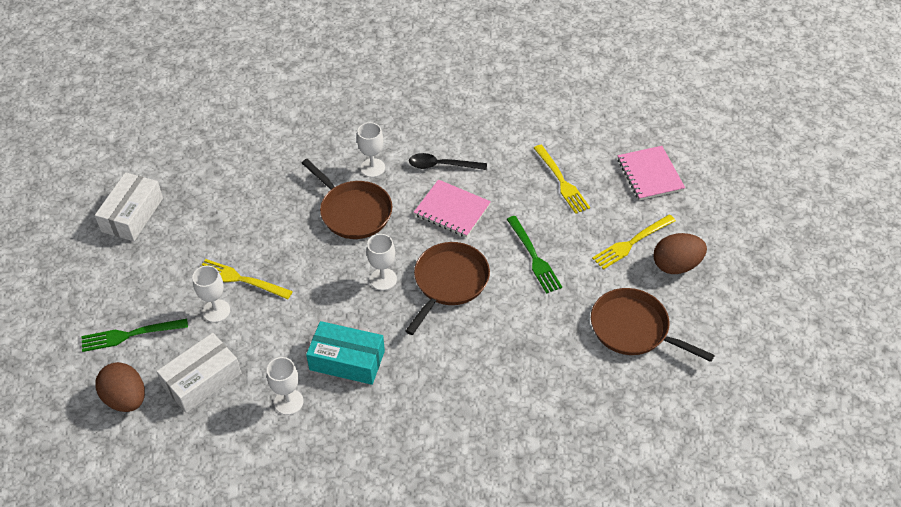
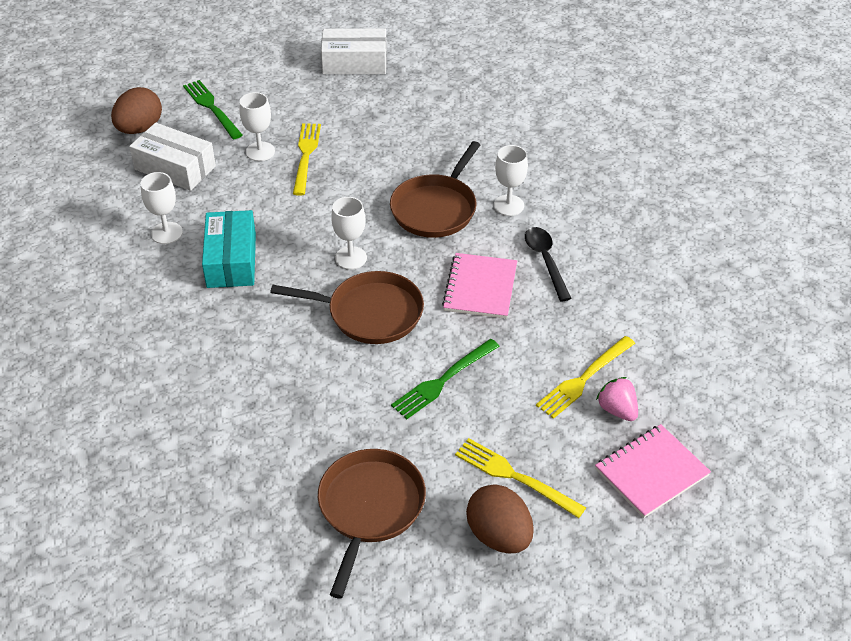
camera: 70 degrees right, 5 degrees down
(594, 173) = (617, 410): none -> pink strawberry

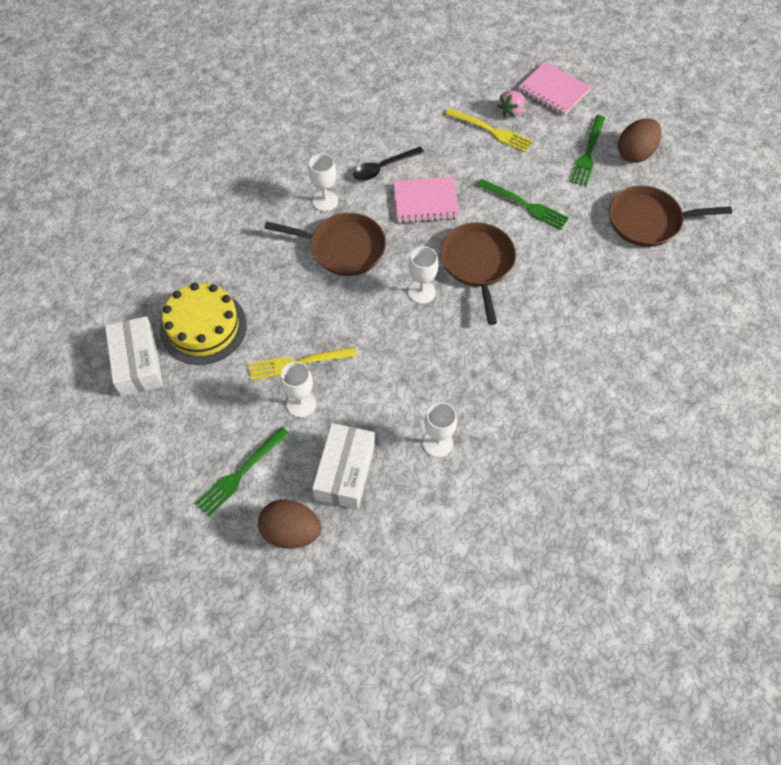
camera: 105 degrees left, 15 degrees up
(231, 260) = (454, 378): turquoise box -> none
(376, 103) = (203, 327): none -> yellow cake
(514, 476) = (588, 154): yellow fork -> green fork

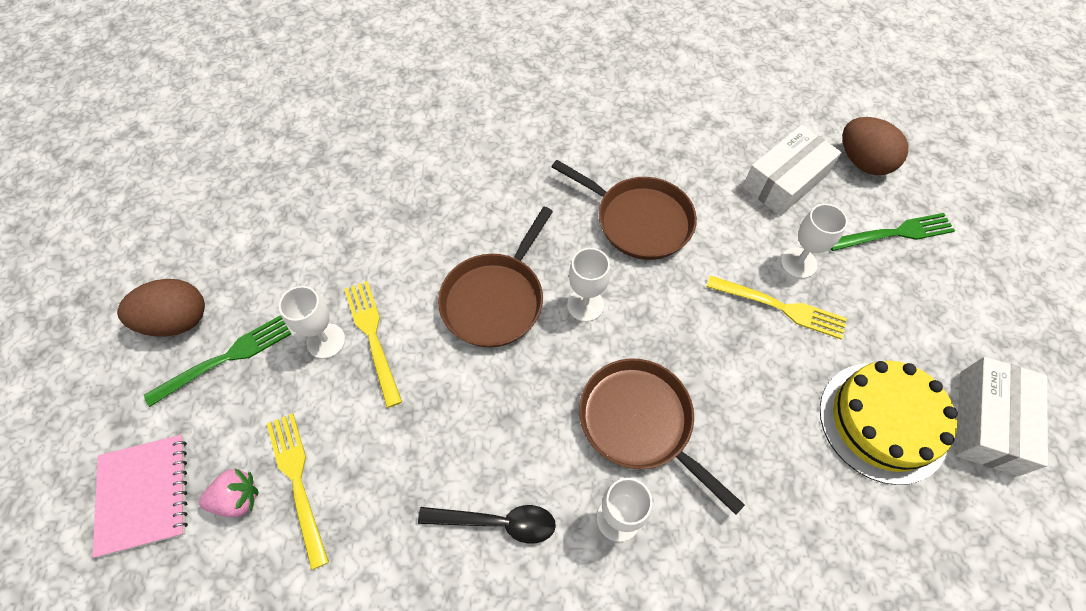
camera: 145 degrees left, 0 degrees up
(425, 201) = (484, 424): pink notebook -> none
(438, 443) = (680, 157): white goblet -> white goblet (326, 341)
(526, 205) = (372, 336): green fork -> yellow fork
(648, 221) = (270, 233): brown pan -> brown pan (639, 220)

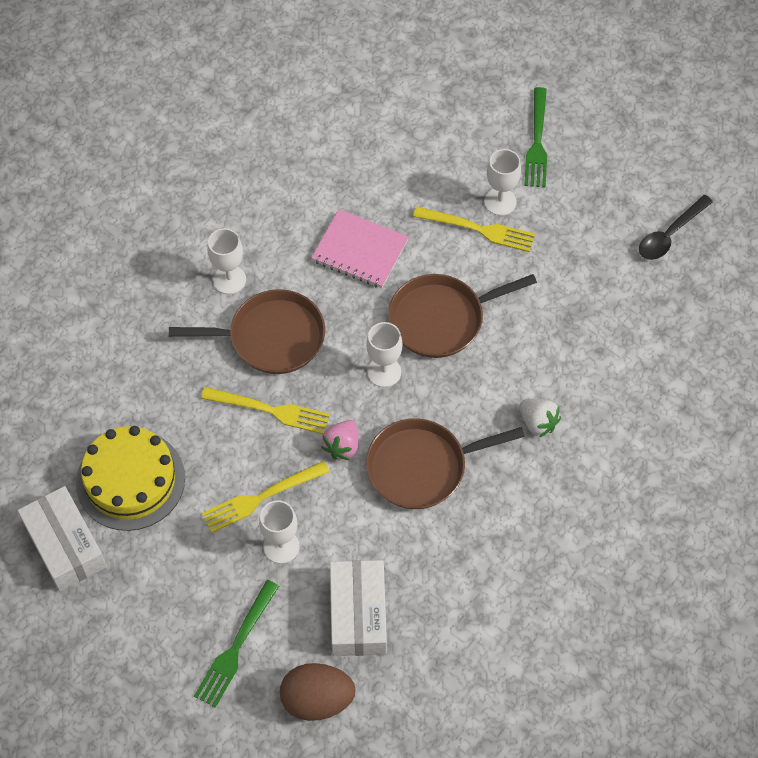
camera: 130 degrees right, 0 degrees up
(144, 495) = (473, 64): pink notebook -> pink notebook (360, 250)
(177, 321) = (594, 129): brown egg -> none
(238, 499) = (427, 105): pink strawberry -> pink strawberry (342, 446)
(297, 481) = (411, 137): yellow fork -> yellow fork (271, 410)
(495, 300) = (441, 319): brown pan -> brown pan turned 90 degrees counterclockwise
(497, 522) = (288, 219): black spoon -> black spoon (670, 234)
(529, 175) = (538, 422): none -> white strawberry

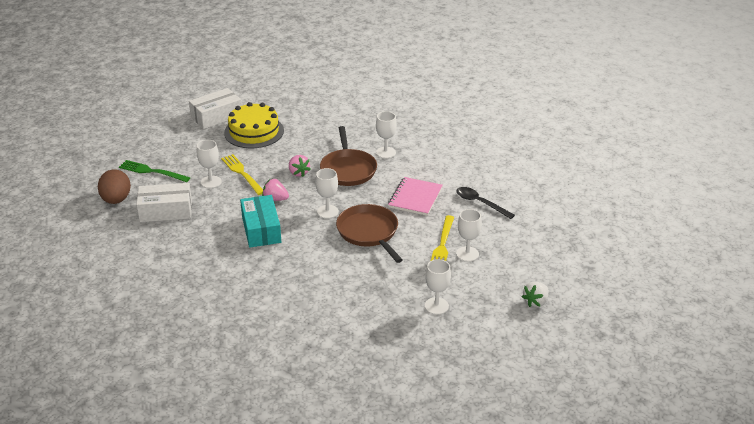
camera: 85 degrees right, 25 degrees down
(271, 410) = (298, 173): yellow fork -> pink strawberry
(421, 467) = (261, 229): brown pan -> turquoise box
(537, 142) = (523, 269): green fork -> none
(538, 422) = (294, 276): white strawberry -> white strawberry (535, 302)
(608, 251) = (436, 306): none -> white goblet
(670, 234) = (458, 338): black spoon -> black spoon (480, 203)

